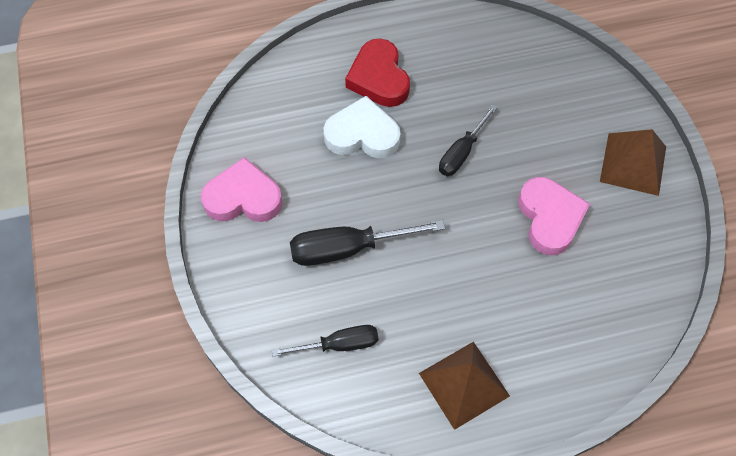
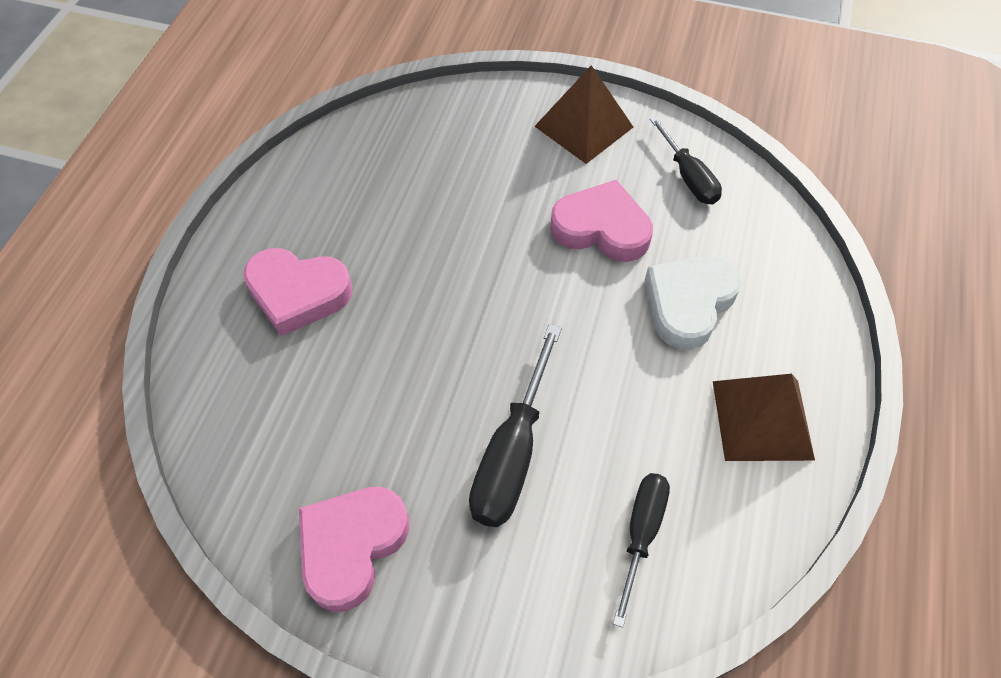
camera: 60 degrees left, 5 degrees down
(362, 134) = (363, 353): white heart -> white heart (688, 303)
(379, 78) = (298, 293): red heart -> pink heart
(462, 152) = (463, 264): black screwdriver -> black screwdriver (688, 177)

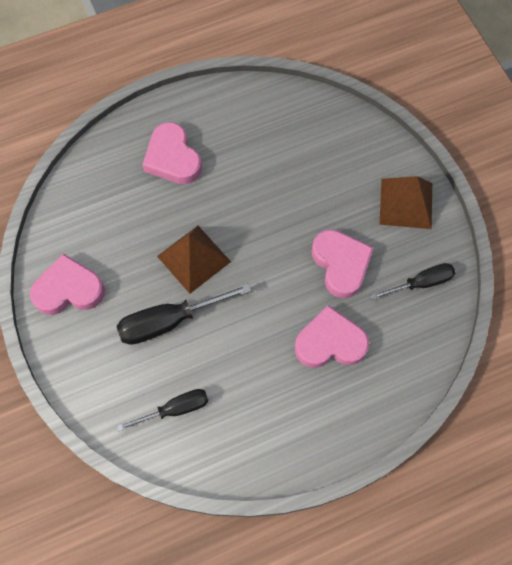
camera: 50 degrees right, 10 degrees up
(688, 177) = (421, 283): black screwdriver -> black screwdriver turned 135 degrees counterclockwise
(688, 303) = (330, 342): white heart -> pink heart
(762, 419) = (288, 426): brown pyramid -> brown pyramid (193, 258)

